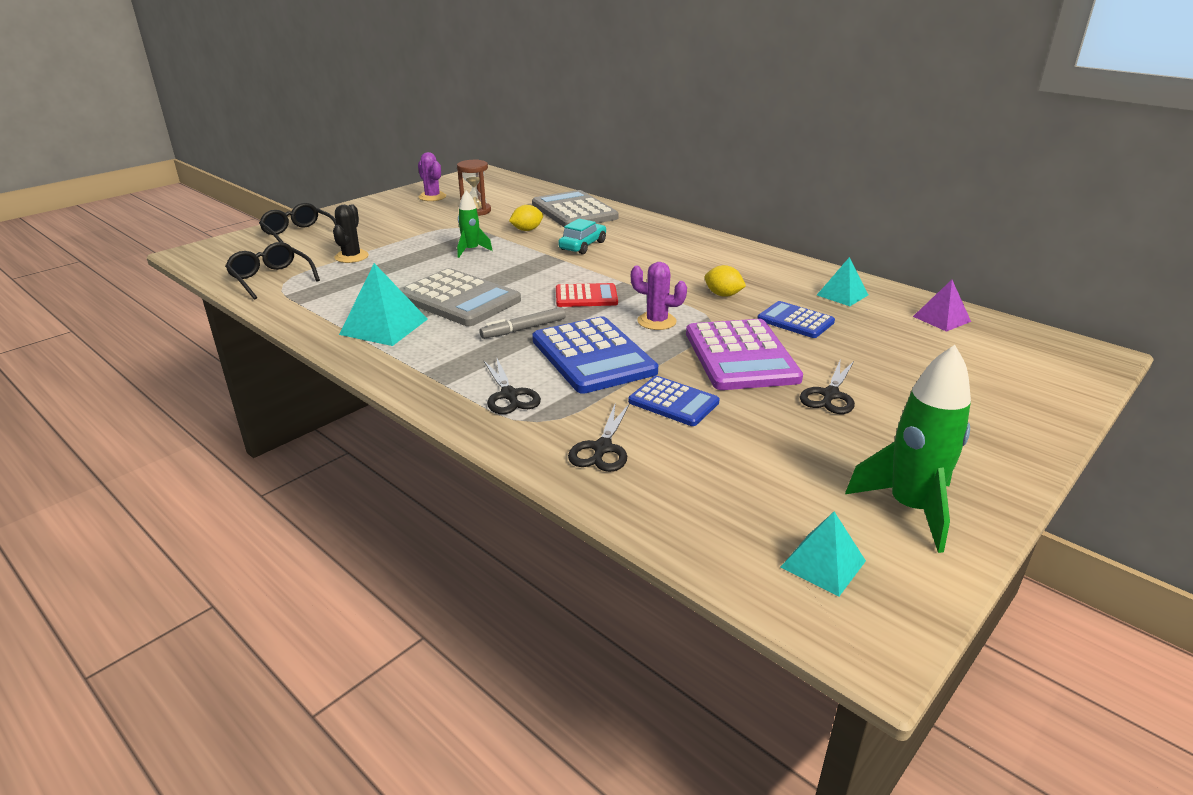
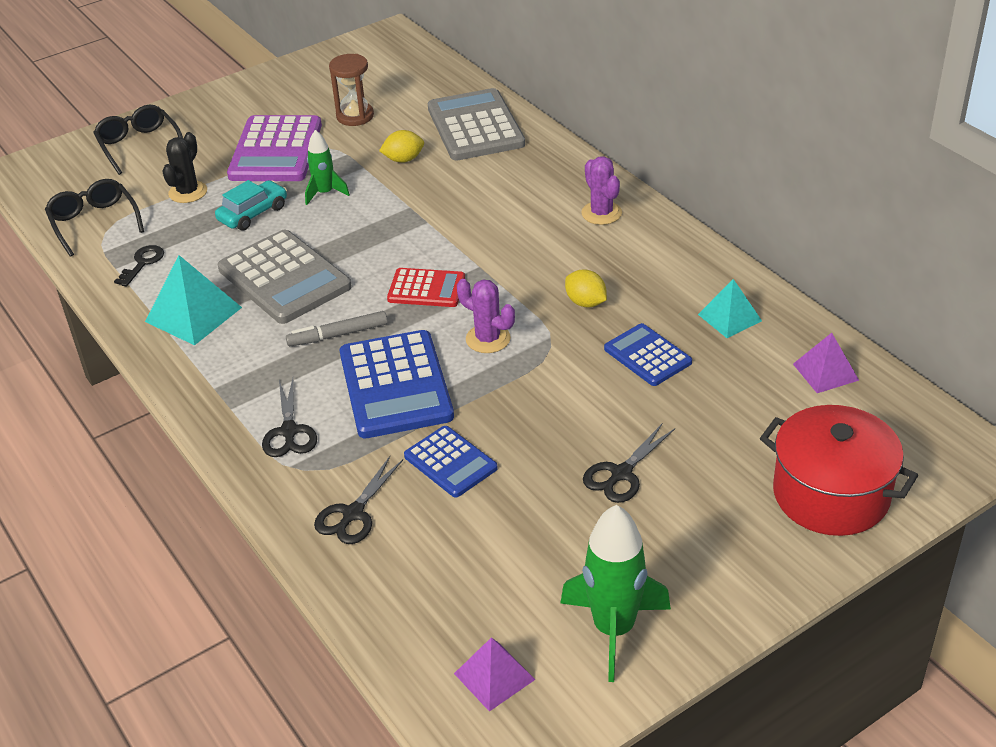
camera: 15 degrees right, 10 degrees up
(324, 299) = (142, 263): none -> black key
(432, 197) = (311, 82): purple cactus -> purple cactus (601, 213)
(582, 246) = (459, 196): turquoise car -> turquoise car (253, 213)
(740, 356) = (555, 404): purple calculator -> purple calculator (275, 150)
(823, 564) = (494, 676): turquoise pyramid -> purple pyramid
(1014, 391) = (831, 494): none -> red pot

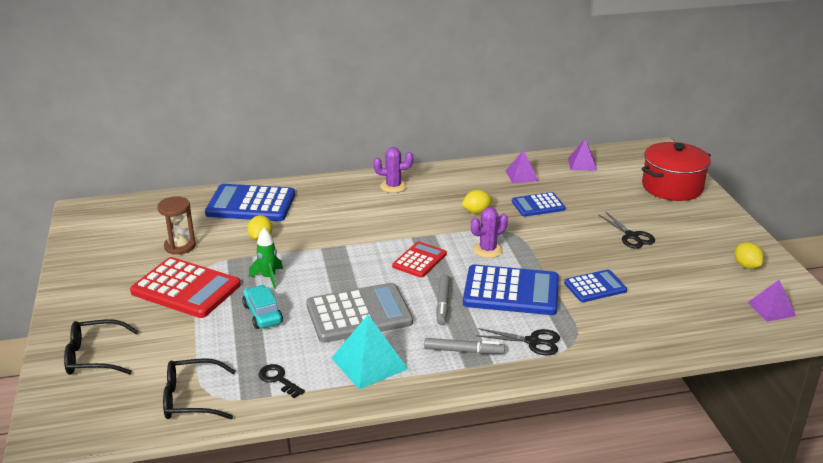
camera: 70 degrees left, 10 degrees down
(188, 192) = (198, 341): black cactus -> none
(245, 378) = (464, 351): none -> grey marker
(275, 150) = (186, 289): purple calculator -> red calculator
(353, 514) = (625, 331): black scissors -> none
(475, 126) = (251, 204): grey calculator -> blue calculator
(614, 629) = (746, 266): green rocket -> yellow lemon
(729, 317) = (521, 175): turquoise pyramid -> purple pyramid

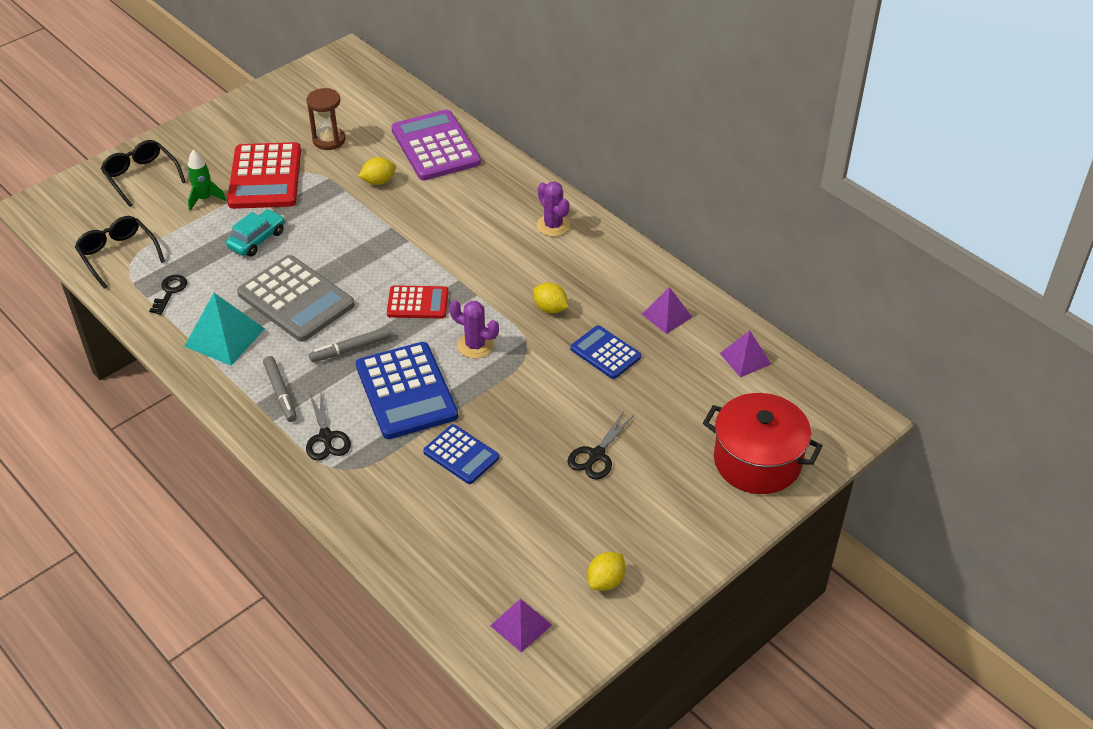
camera: 60 degrees right, 15 degrees up
(251, 204) = (435, 146): blue calculator -> purple calculator
(268, 278) = (316, 217): green rocket -> green rocket (204, 199)

